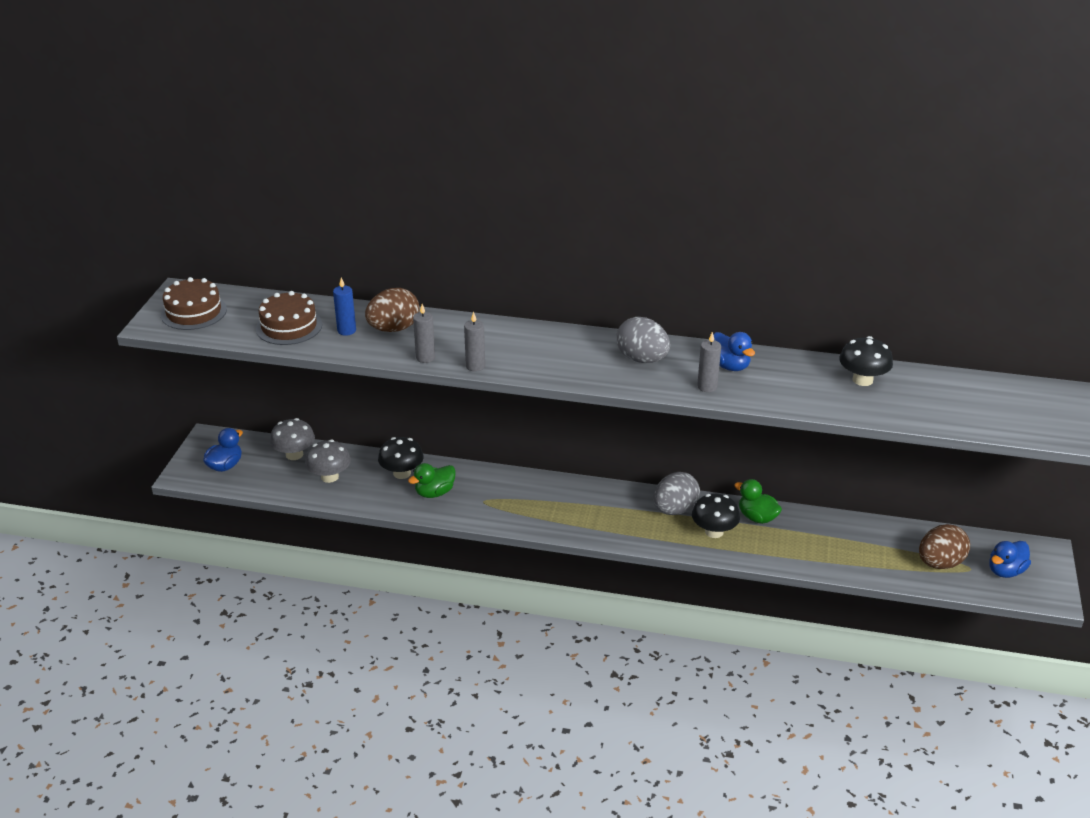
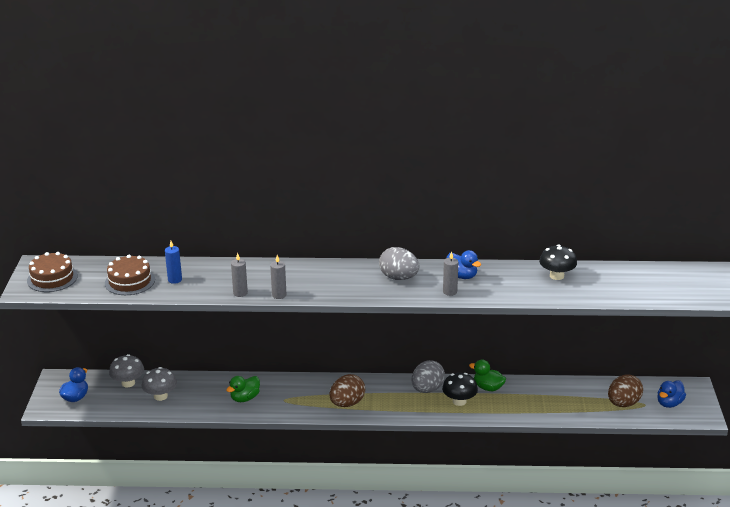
camera: 10 degrees left, 5 degrees down
(394, 329) = (210, 275): brown egg -> brown egg (347, 403)
(402, 473) = (216, 387): black mushroom -> none

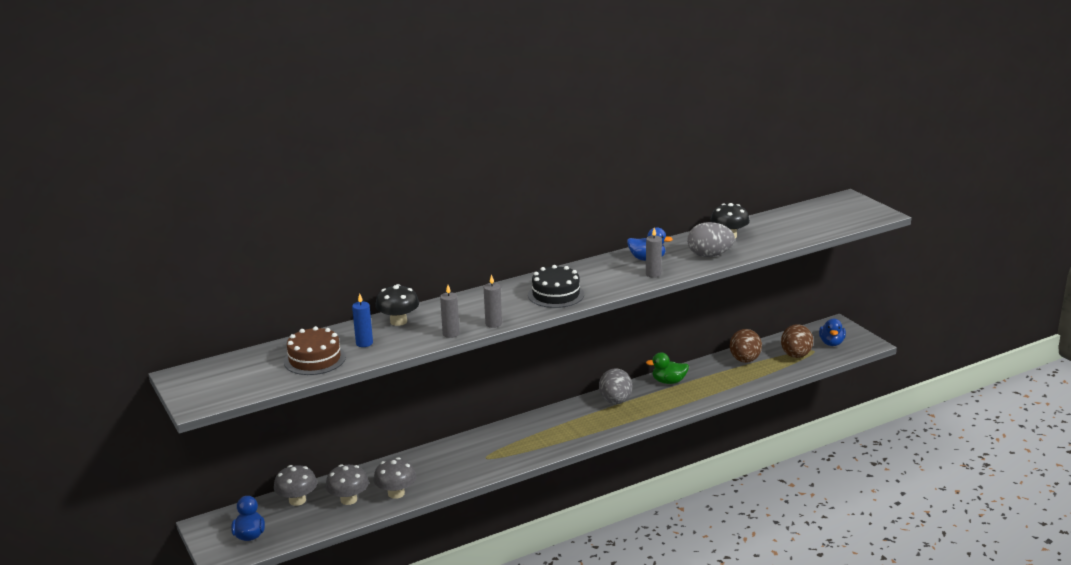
camera: 30 degrees left, 5 degrees down
(52, 278) = (217, 383): brown cake -> none
(195, 404) = (396, 493): none -> grey mushroom
(245, 398) = (443, 470): green duck -> none
(347, 403) = (553, 439): brown egg -> brown egg (745, 360)
(353, 285) = (556, 294): none -> black cake
(399, 278) = (591, 277): grey egg -> grey egg (709, 255)
(459, 401) = (655, 401): black mushroom -> black mushroom (398, 321)

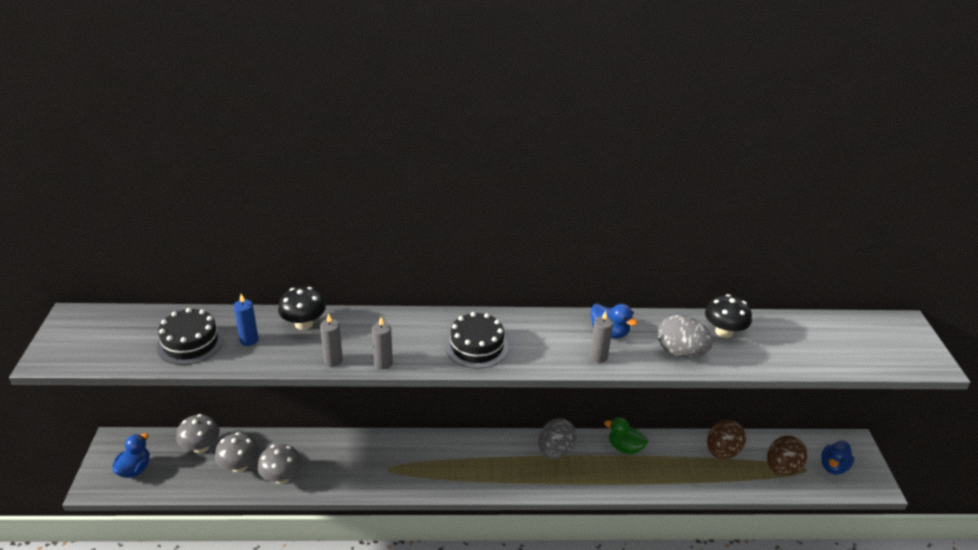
camera: 25 degrees right, 10 degrees up
(314, 359) = (190, 343): brown cake -> black cake

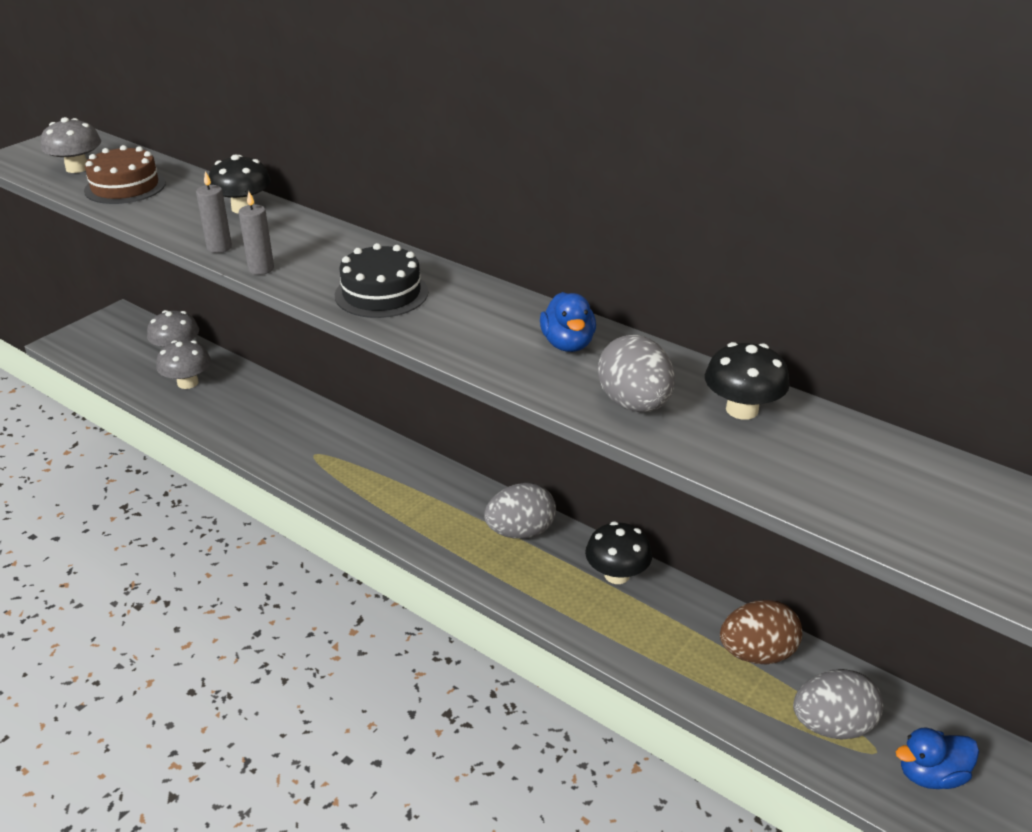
camera: 40 degrees right, 0 degrees up
(135, 469) = (105, 345): blue duck -> none
(190, 343) = (125, 187): black cake -> brown cake
(249, 340) = (175, 203): blue candle -> none
(281, 477) = (210, 411): grey mushroom -> grey mushroom (77, 168)
(598, 357) = (511, 361): grey candle -> none
(624, 447) = (617, 575): green duck -> black mushroom
(782, 468) = (832, 726): brown egg -> grey egg

